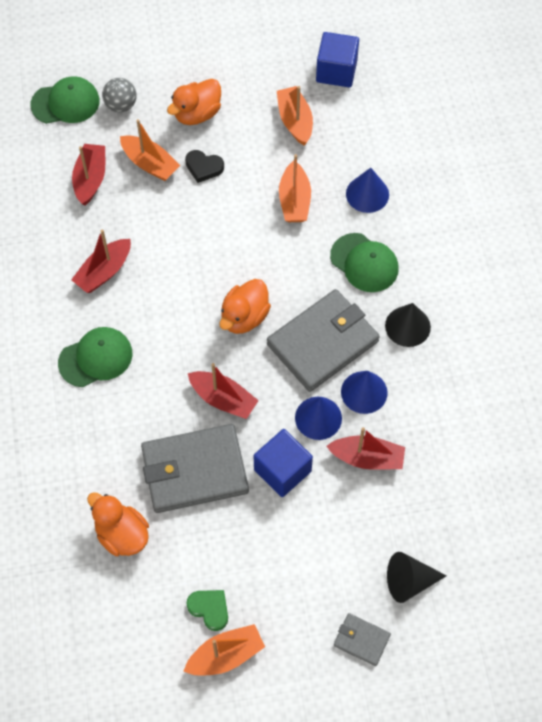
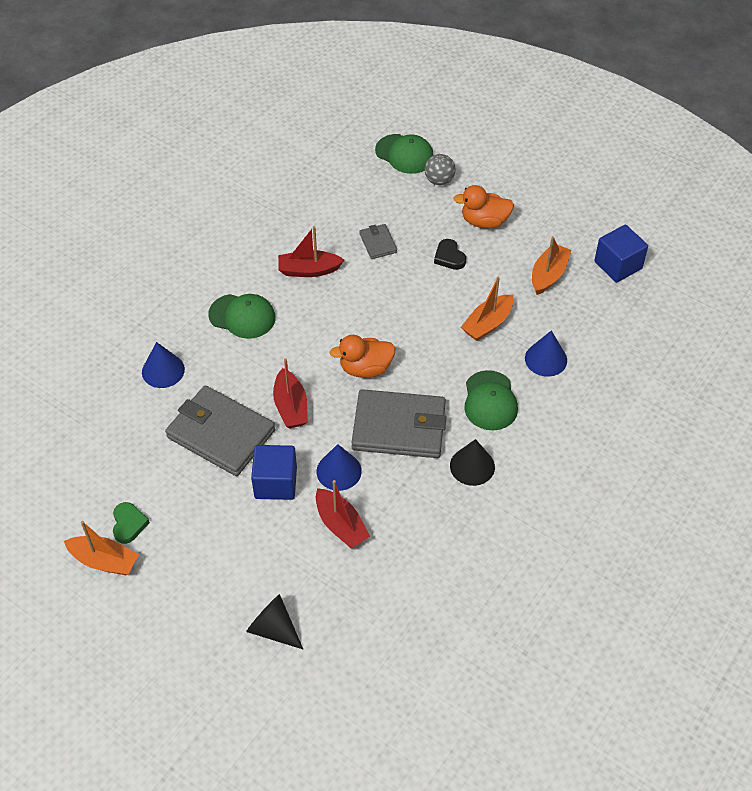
camera: 45 degrees right, 10 degrees down
(90, 179) = (366, 210): red boat -> none
(122, 534) = (132, 432): orange duck -> none
(150, 164) = (416, 229): orange boat -> none
(361, 640) = (197, 635): grey wallet -> grey wallet (378, 243)
(364, 392) = (389, 482): blue cone -> blue cone (163, 370)

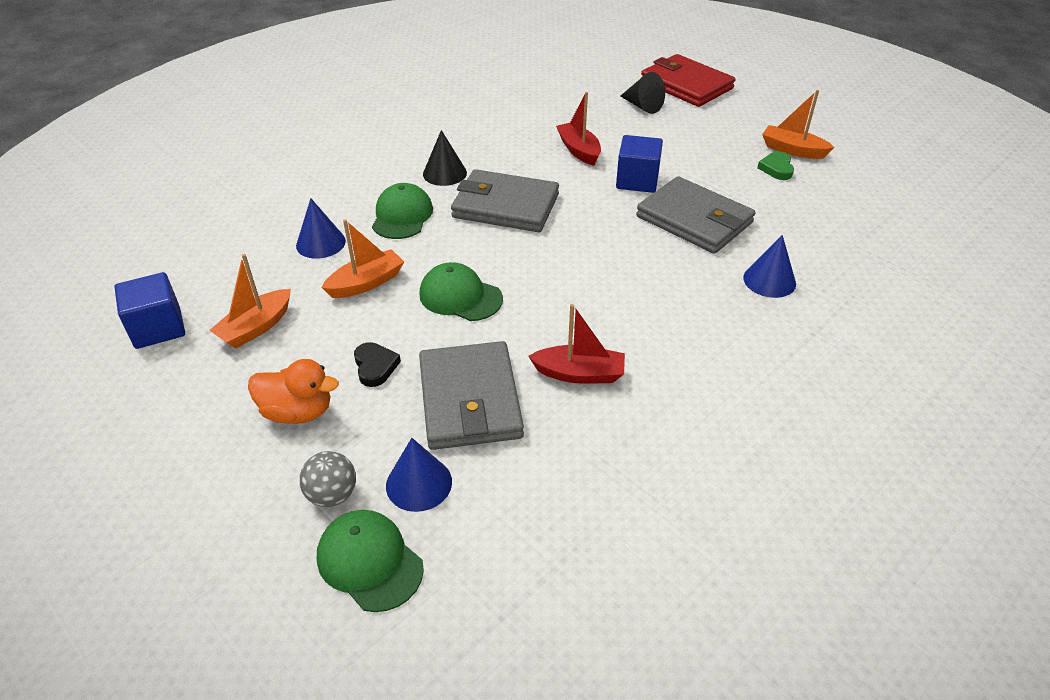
camera: 170 degrees left, 10 degrees down
(217, 691) = (686, 85): none -> red wallet
(242, 316) = (674, 326): green cap -> green cap (460, 296)
(291, 406) = (617, 233): red boat -> none
(339, 471) = (574, 182): blue cone -> blue cone (419, 483)
(365, 368) = (527, 256): orange duck -> none
(378, 243) = (470, 400): grey wallet -> grey wallet, size x2.14

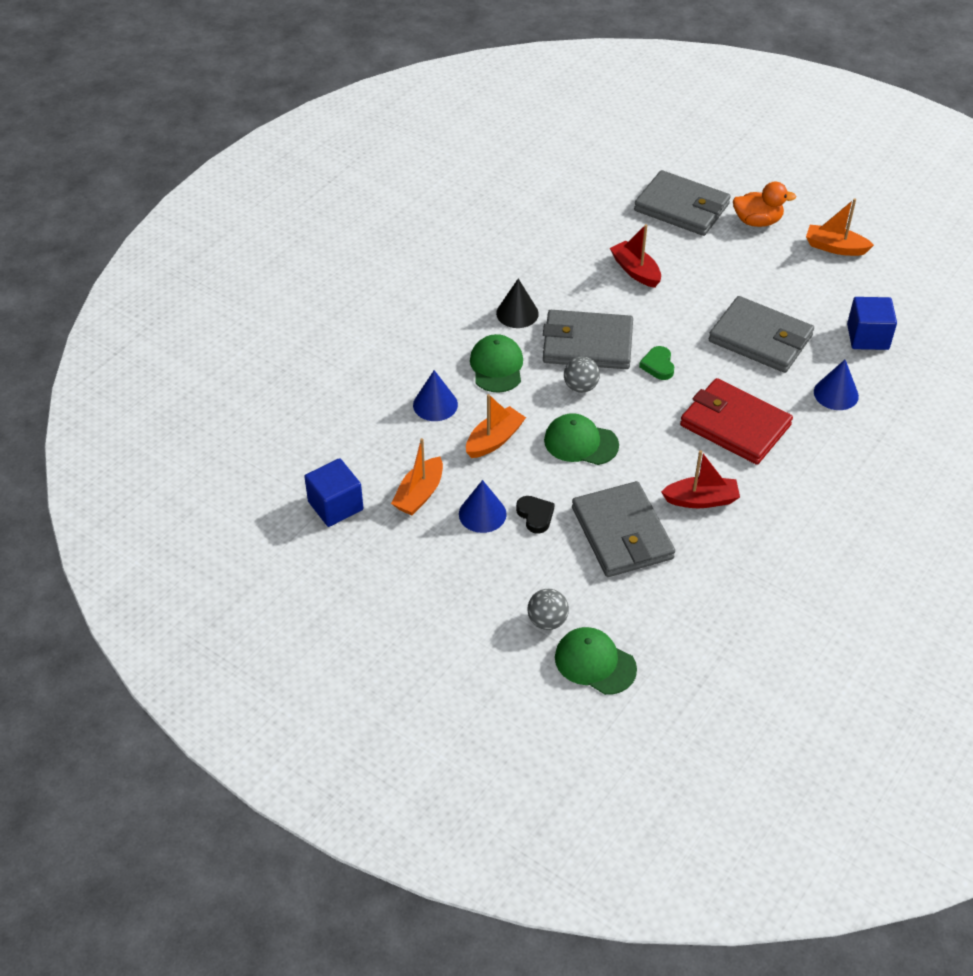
camera: 10 degrees left, 5 degrees up
(298, 412) = (490, 562): orange duck -> orange duck (757, 221)
(419, 483) = (608, 603): blue cone -> blue cone (482, 514)
(482, 243) = (580, 387): none -> grey ball
(637, 181) = (699, 301): blue cube -> blue cube (867, 337)
(642, 106) = (682, 207): black cone -> grey wallet
(686, 85) = (718, 174): red wallet -> red wallet (734, 425)
(776, 168) = (823, 271): green heart -> green heart (658, 365)

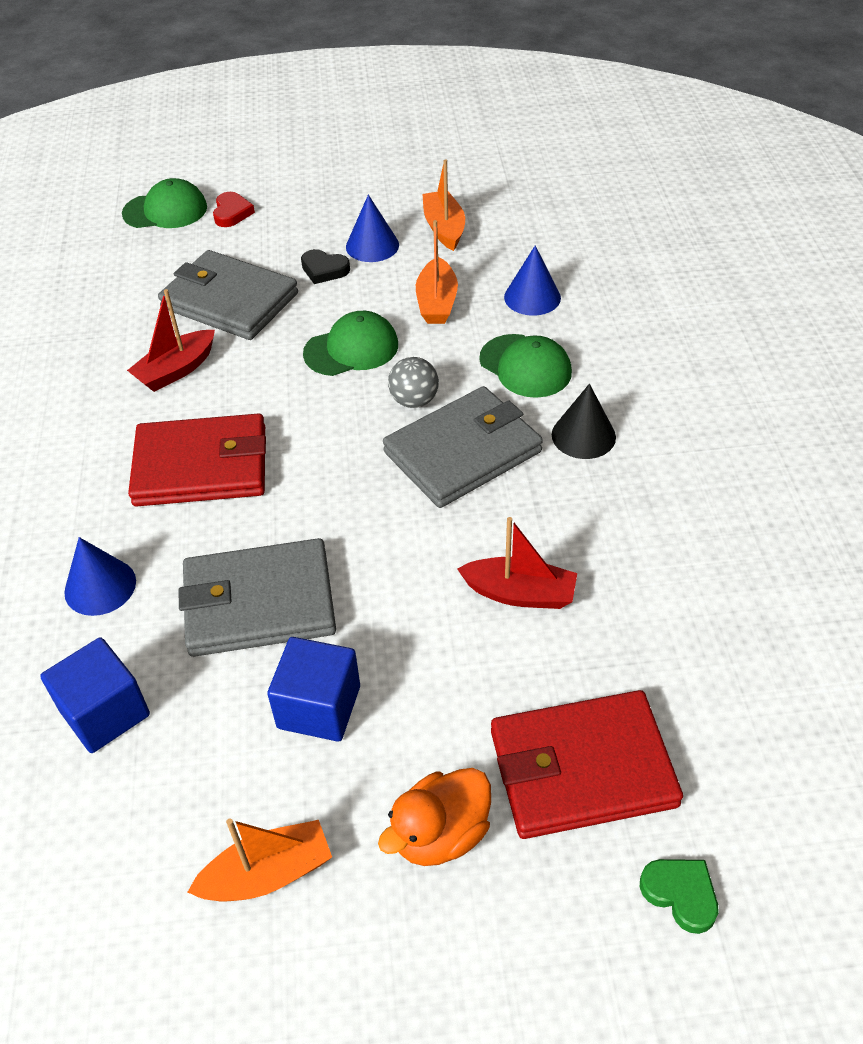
camera: 140 degrees right, 0 degrees up
(335, 506) = (499, 185): blue cube -> blue cube (319, 707)
(547, 621) = (232, 213): grey ball -> red heart
(658, 365) = (355, 479): green heart -> green heart (680, 894)
(682, 207) = (582, 769): grey wallet -> red wallet

